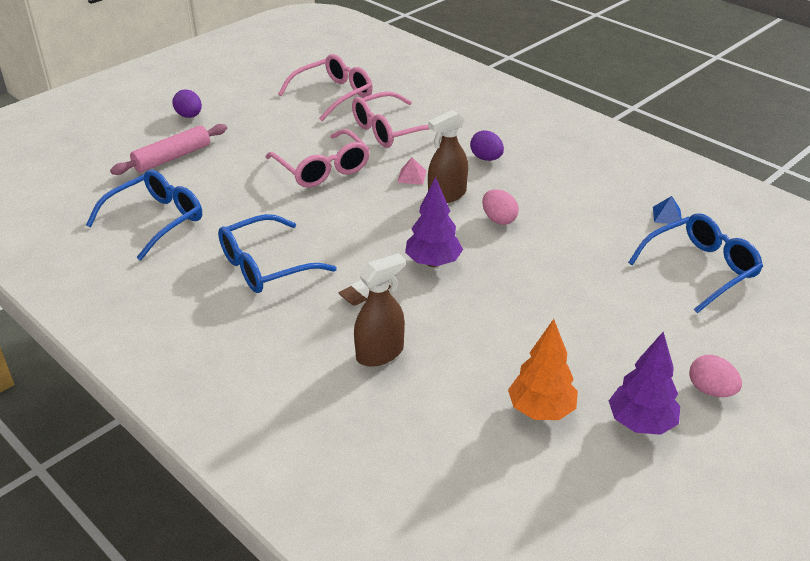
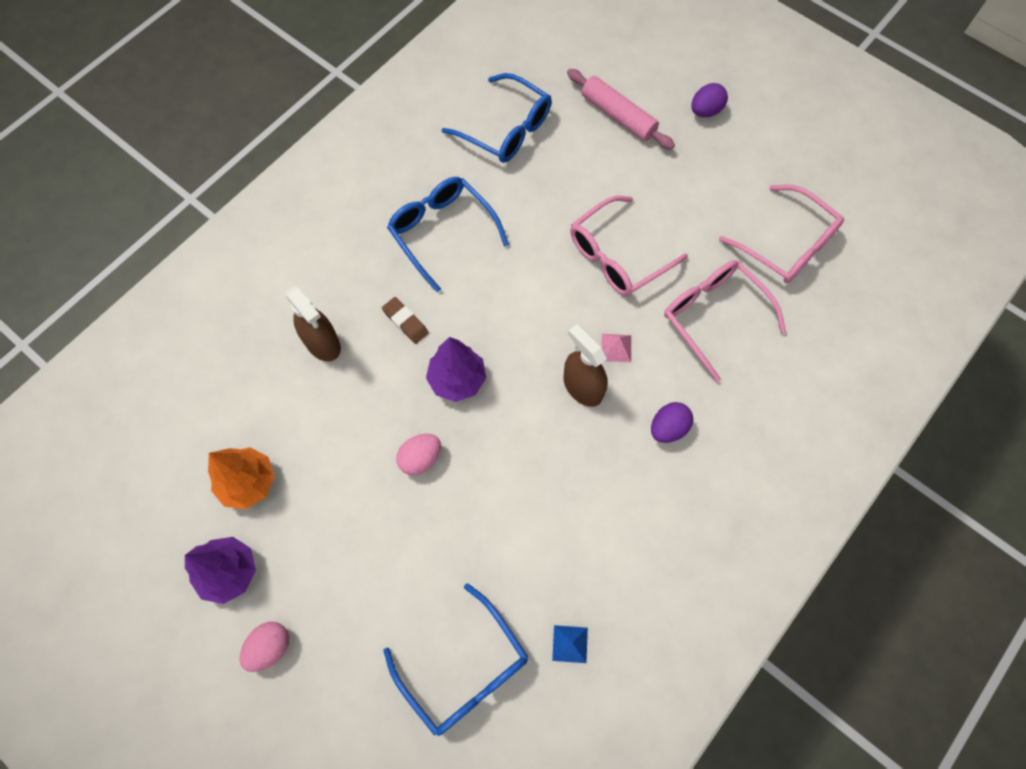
camera: 85 degrees right, 30 degrees up
(498, 219) = (540, 444): pink egg -> pink egg (420, 459)

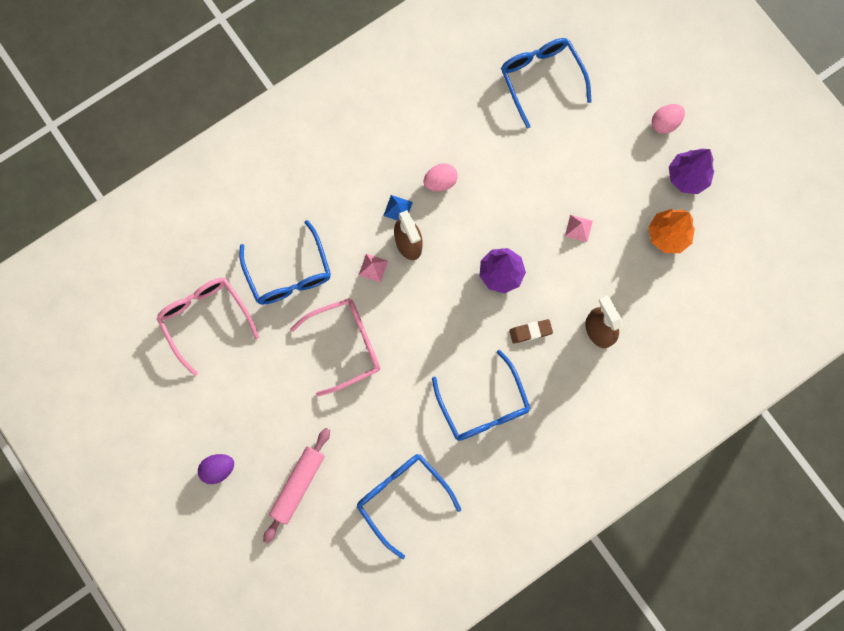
camera: 165 degrees left, 10 degrees up
(369, 462) = (578, 228): none -> pink pyramid
(405, 322) = (530, 332): brown eraser -> brown eraser turned 75 degrees counterclockwise
(420, 459) = (541, 221): pink egg -> pink egg (440, 182)
(570, 644) = (469, 76): blue pyramid -> blue pyramid (397, 209)
(618, 116) = (298, 485): pink rolling pin -> pink rolling pin turned 60 degrees clockwise
(668, 428) = (356, 197): purple egg -> none
(713, 316) = (289, 273): pink glasses -> blue glasses

